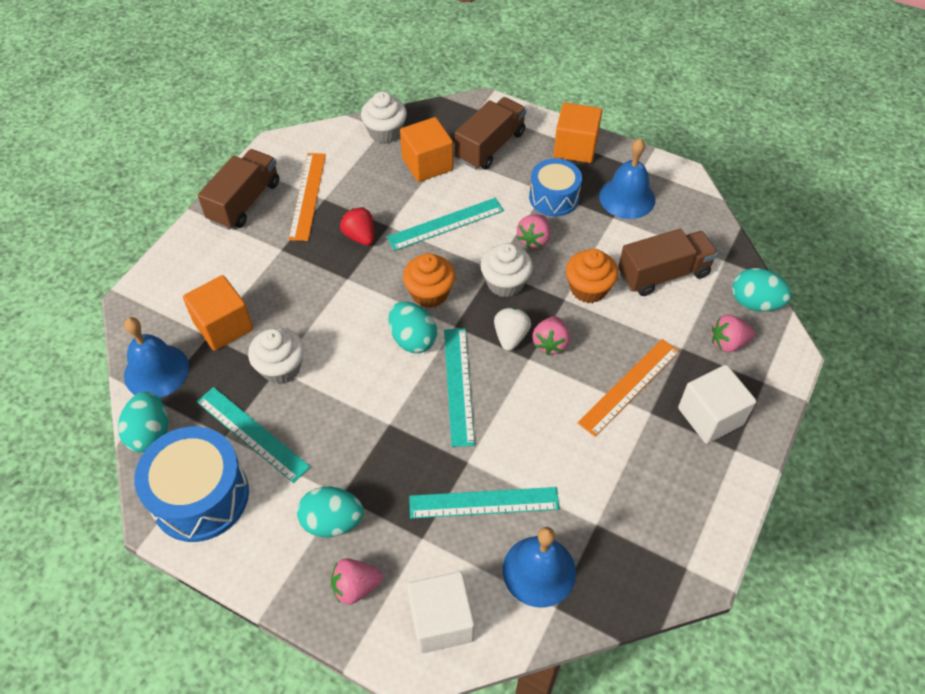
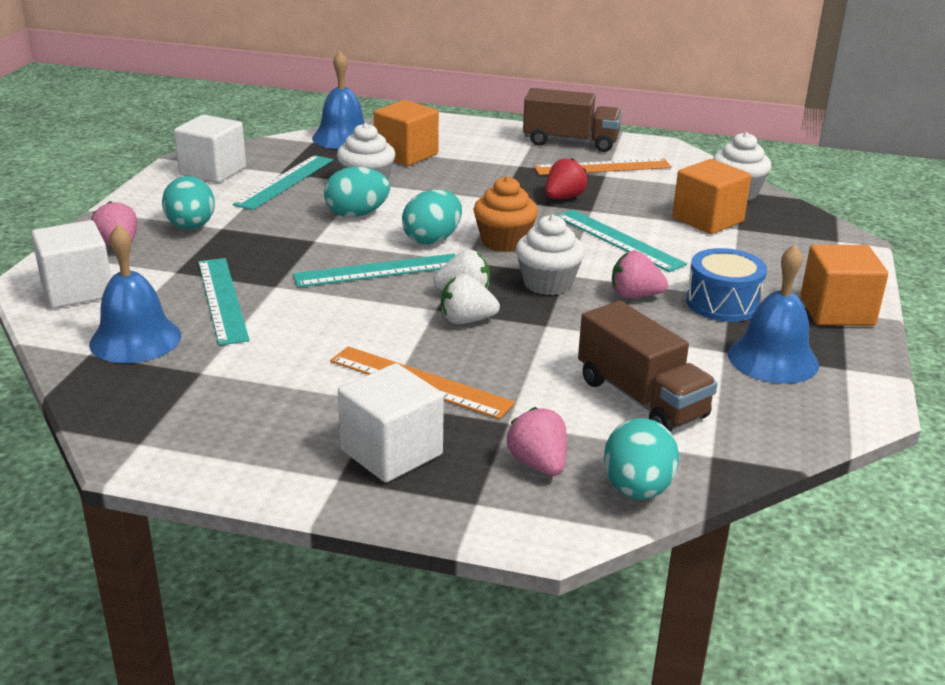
camera: 75 degrees right, 25 degrees down
(150, 433) = (275, 145): turquoise egg -> turquoise egg (357, 214)
(200, 496) = (213, 171): blue drum -> white cube
(490, 146) = (777, 253): brown truck -> none
(550, 343) = (466, 320): pink strawberry -> white strawberry
(588, 289) = (574, 340): orange cupcake -> none

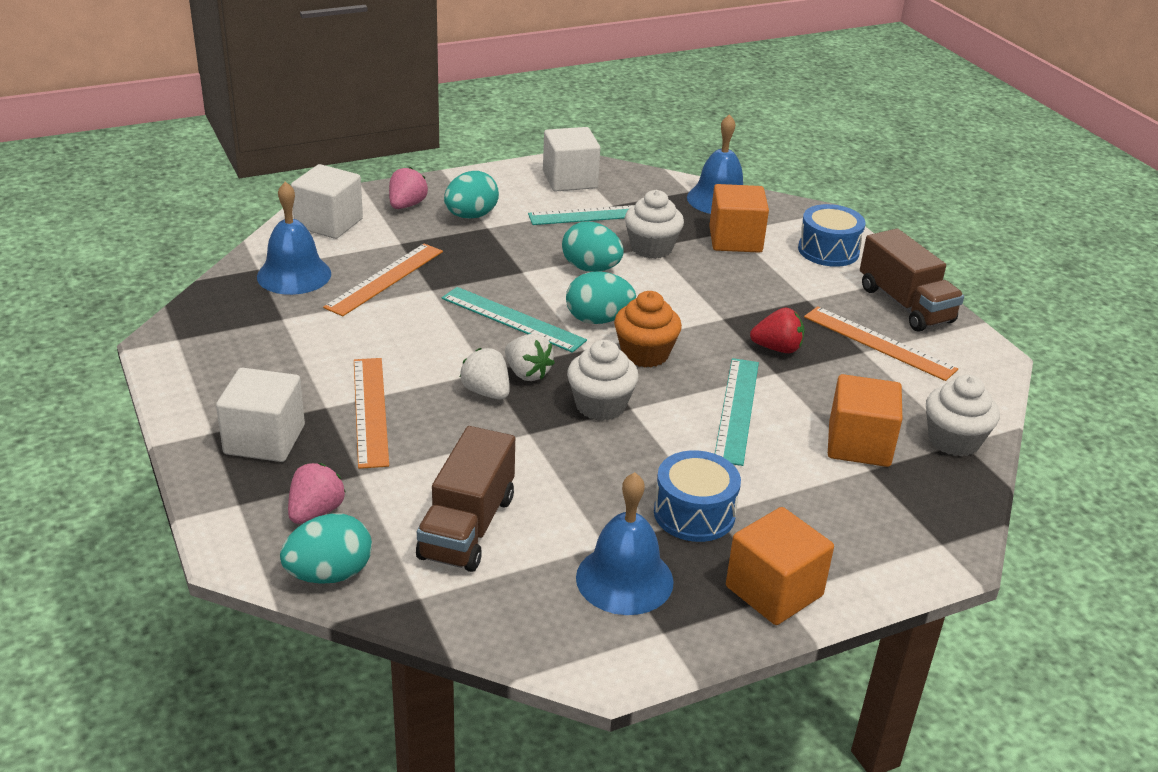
camera: 50 degrees right, 5 degrees up
(222, 299) = (385, 279): turquoise ruler -> orange ruler
(470, 135) = (828, 250): none -> blue drum
(635, 296) = (641, 459): pink strawberry -> none

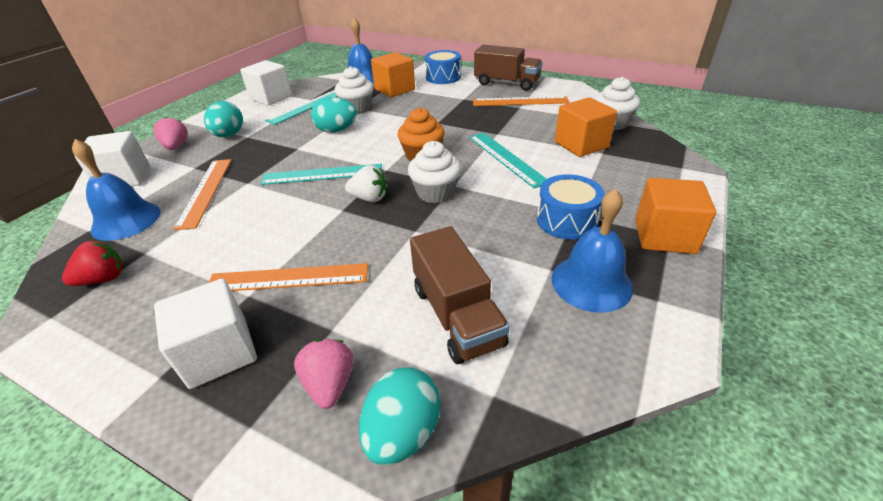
camera: 35 degrees left, 5 degrees up
(370, 411) = (288, 278): orange ruler -> orange ruler turned 45 degrees counterclockwise
(486, 392) = (358, 222): white strawberry -> none
(598, 320) = (374, 152): turquoise egg -> none
(777, 348) = (482, 123): red strawberry -> red strawberry (104, 279)

